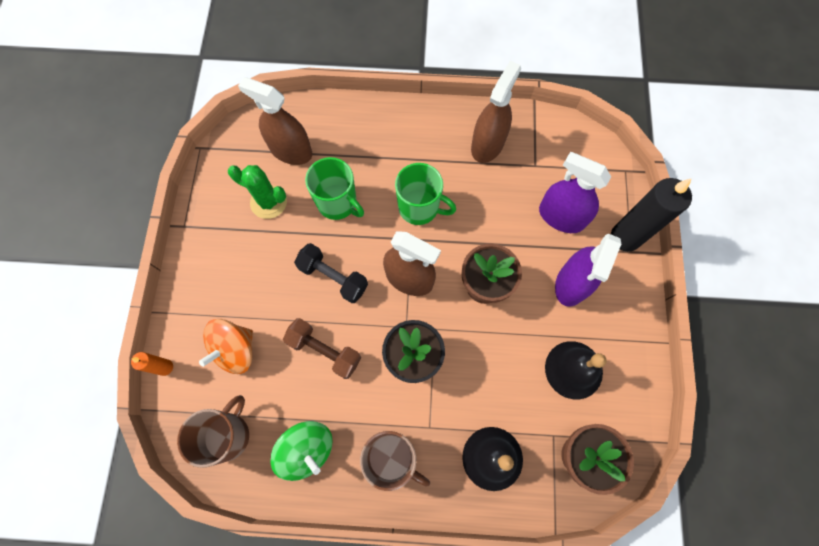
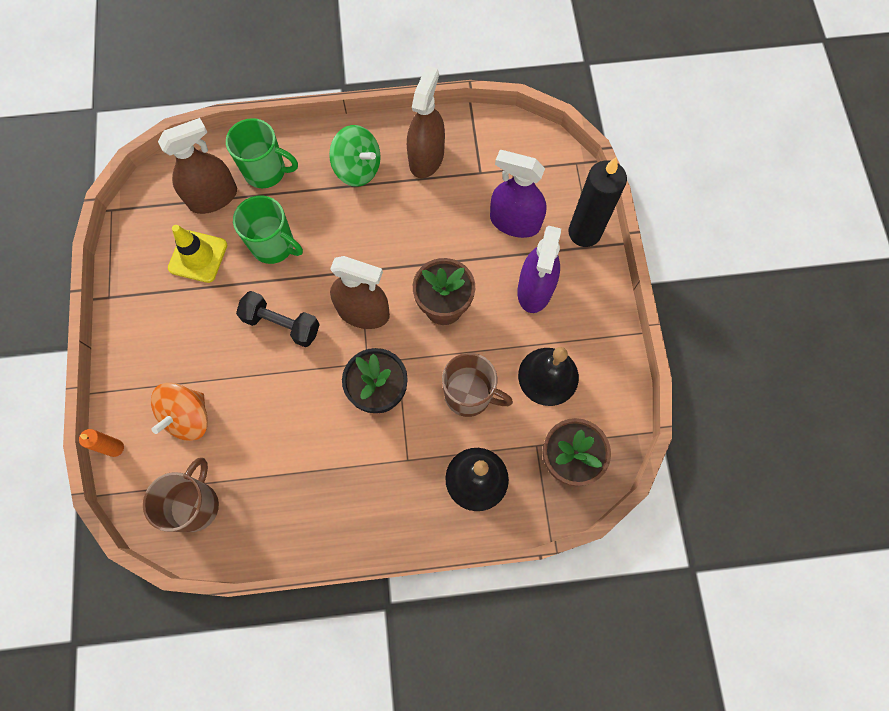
camera: 10 degrees left, 0 degrees up
(268, 202) = (198, 256): green cactus -> yellow traffic cone
(291, 150) = (213, 197): brown spray bottle -> brown spray bottle turned 135 degrees clockwise
(307, 449) = (282, 504): green spinning top -> green spinning top (358, 168)
(324, 351) = (284, 401): brown dumbbell -> none
(392, 458) = (373, 497): brown mug -> brown mug (469, 395)
(419, 208) = (363, 236): green mug -> green mug (266, 171)

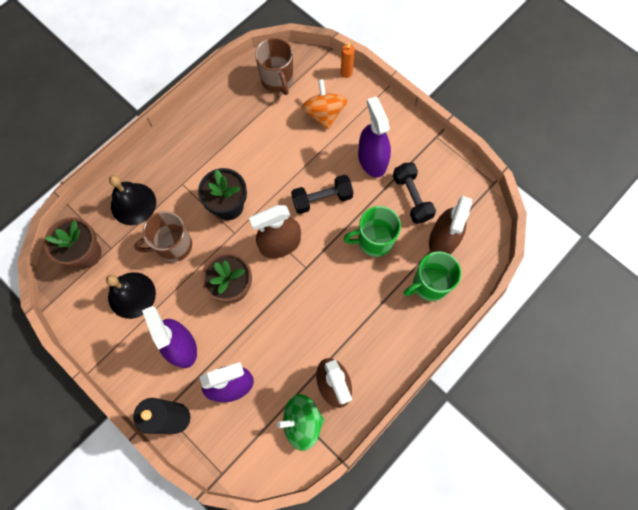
camera: 140 degrees right, 0 degrees up
(194, 324) = (372, 160): none -> purple spray bottle
(198, 256) = (412, 197): yellow traffic cone -> black dumbbell
(358, 168) = (372, 336): green spinning top -> green spinning top (302, 422)

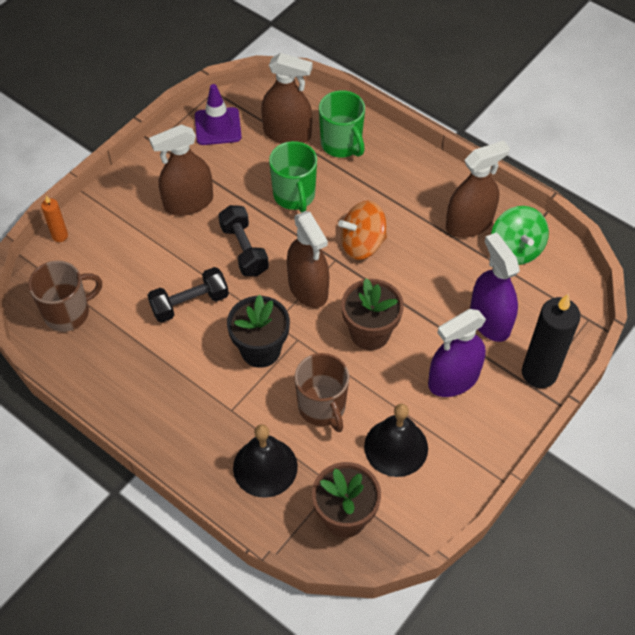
camera: 95 degrees left, 15 degrees down
(324, 114) = (122, 256): orange spinning top -> orange spinning top (362, 244)
(372, 160) = (188, 202): purple spray bottle -> brown spray bottle
(412, 197) = (237, 163): black dumbbell -> black dumbbell (190, 303)
(452, 184) = (218, 126): none -> purple traffic cone

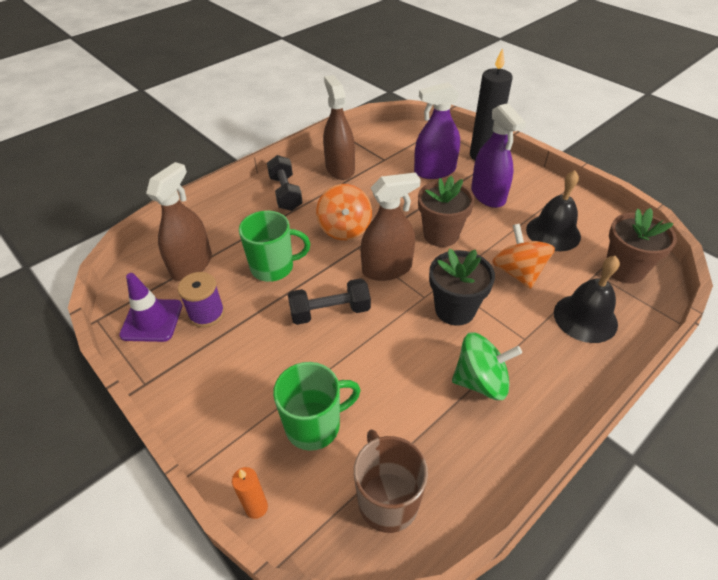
camera: 80 degrees left, 10 degrees down
(188, 202) = (251, 355): brown spray bottle -> none
(190, 303) = (391, 364): black dumbbell -> black dumbbell (285, 193)
(230, 161) = (206, 314): none -> purple spool
(322, 407) = (518, 272): brown mug -> orange spinning top
(341, 144) = (224, 229): green mug -> green mug (315, 425)
(515, 249) = (370, 150): green spinning top -> green spinning top (481, 381)

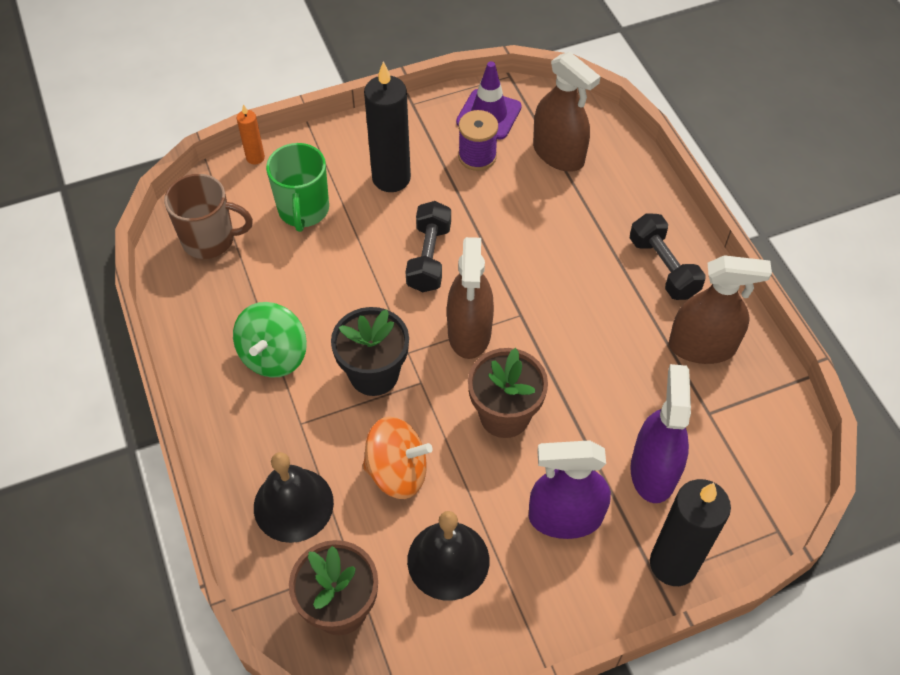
camera: 110 degrees right, 10 degrees up
(250, 367) = (391, 178): none -> black candle
(273, 267) = (521, 224): green mug -> none
(285, 193) = (663, 267): black dumbbell -> black dumbbell turned 60 degrees clockwise
(345, 229) = (562, 312): orange spinning top -> none

